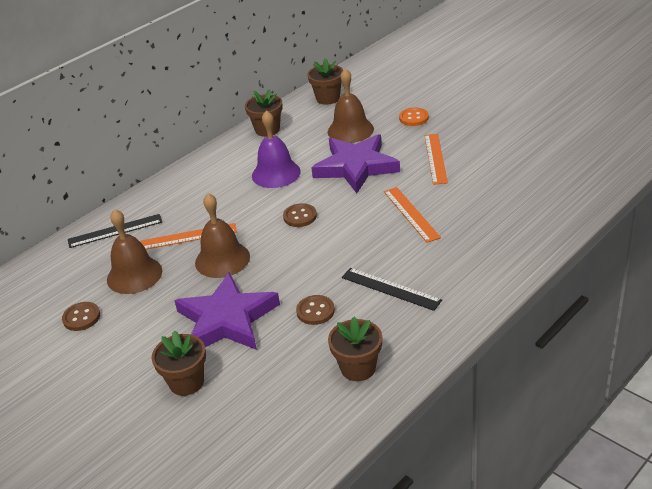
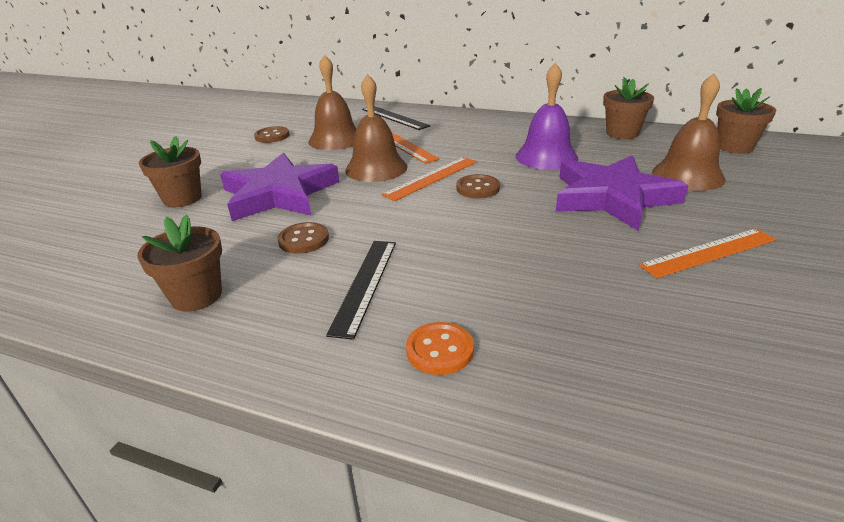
camera: 65 degrees right, 5 degrees down
(411, 214) = (547, 263): orange ruler -> orange ruler (431, 178)
(413, 118) = (786, 211): orange button -> orange button (439, 350)

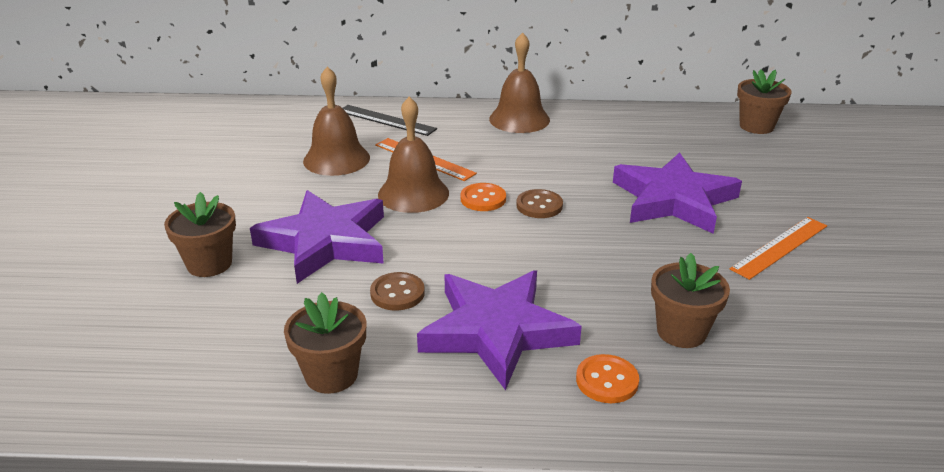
camera: 20 degrees left, 0 degrees up
(272, 136) = (251, 162): brown button -> none
(365, 284) = (497, 331): black ruler -> purple star
(431, 178) = (483, 199): orange ruler -> orange button
(546, 157) = (586, 158): purple bell -> none
(622, 133) = (646, 119): brown flower pot -> brown flower pot (681, 332)
(687, 175) = (729, 165): brown bell -> brown bell (519, 119)

